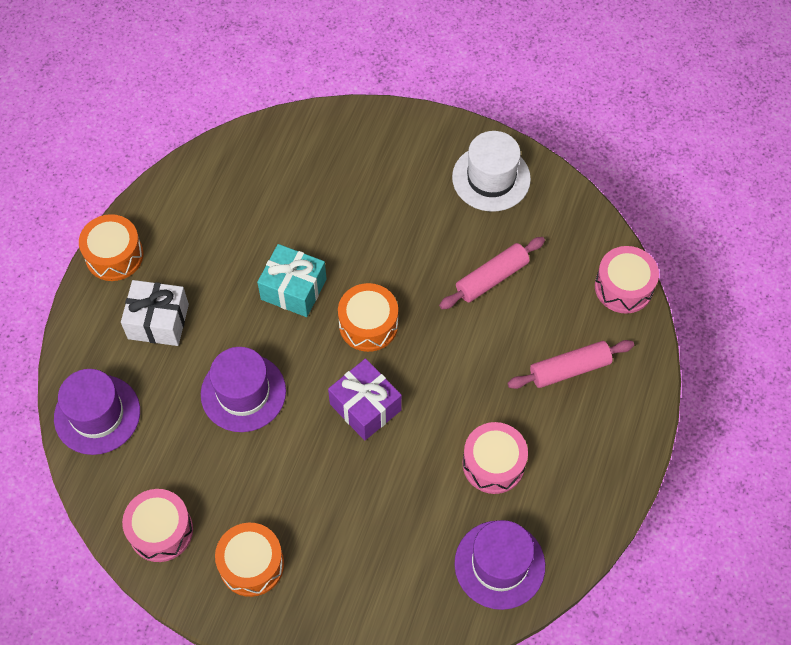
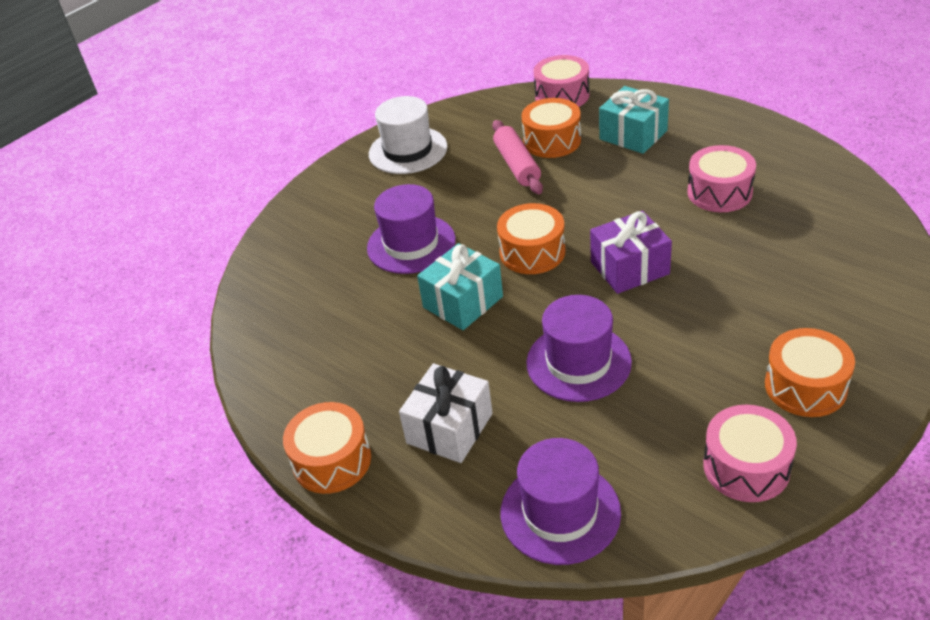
camera: 65 degrees left, 20 degrees down
(499, 564) = (829, 204): purple hat -> purple hat (411, 244)
(540, 298) = (552, 141): none -> orange drum
(569, 369) = (633, 135): pink rolling pin -> turquoise gift

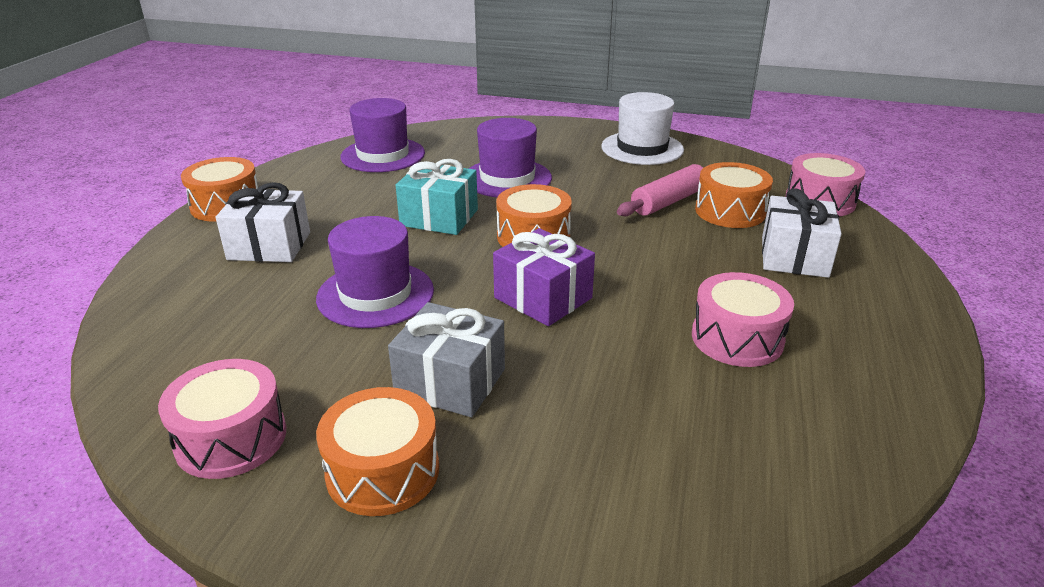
camera: 60 degrees right, 10 degrees down
(560, 512) = (164, 323): purple hat -> purple hat (383, 155)
(633, 135) = (794, 257): turquoise gift -> white gift
(718, 337) = (450, 382): none -> grey gift

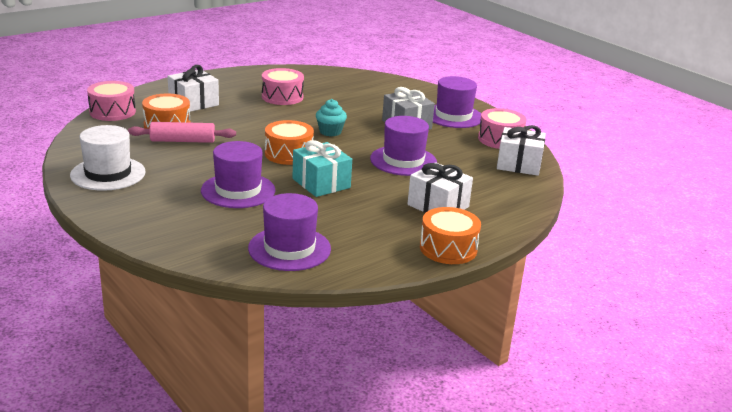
camera: 145 degrees left, 5 degrees down
(169, 378) = (519, 164): none -> white gift
(383, 471) = (453, 116): orange drum -> purple hat
(543, 298) = (330, 132): purple gift -> turquoise cupcake

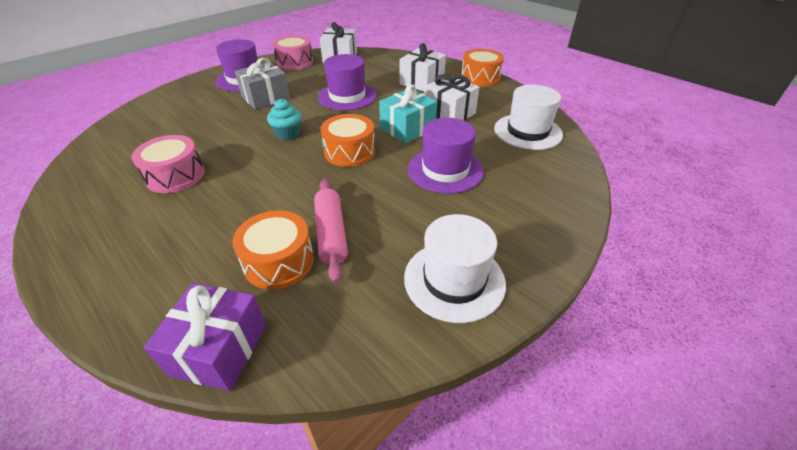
camera: 95 degrees left, 15 degrees up
(112, 112) = (219, 349): pink drum -> purple gift
(193, 103) = (188, 252): white gift -> white gift (449, 113)
(289, 248) = (527, 132): purple hat -> white hat

